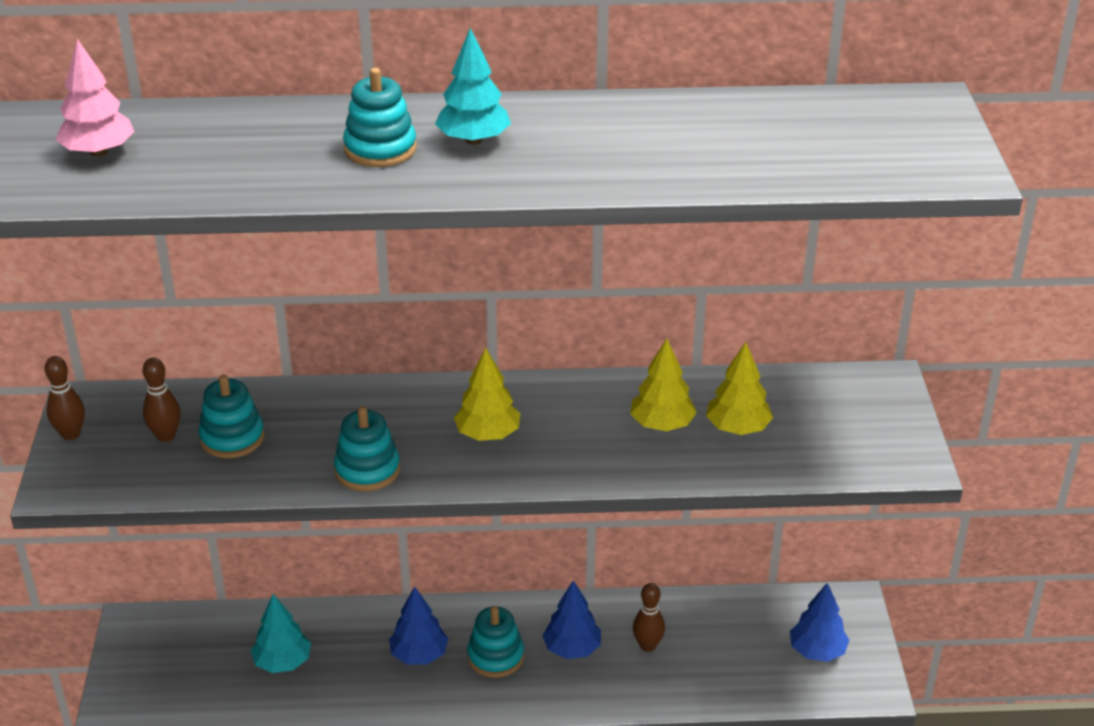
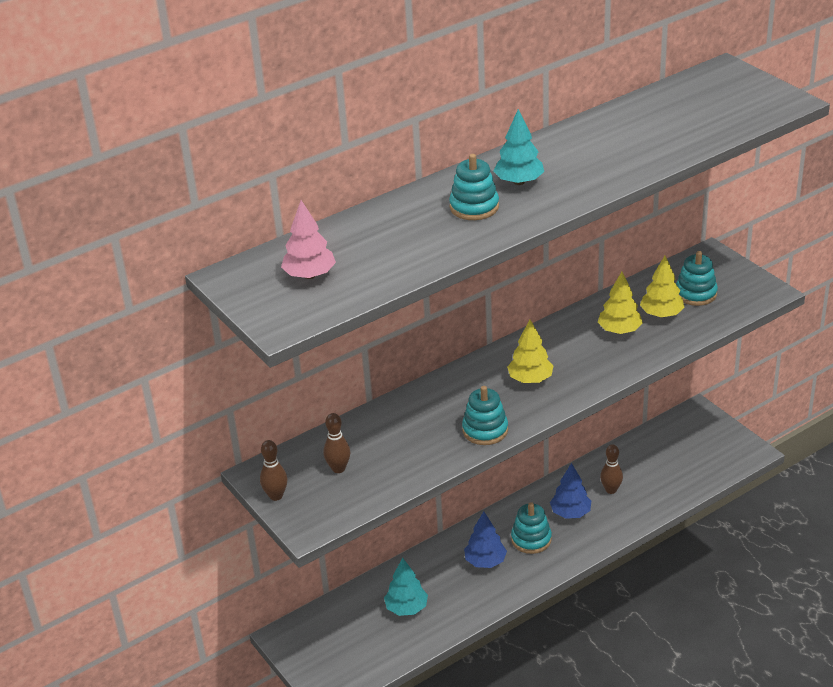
camera: 30 degrees left, 0 degrees up
(232, 438) = (381, 450): turquoise stacking toy -> turquoise stacking toy (696, 294)
(817, 651) = (704, 447): blue tree -> none

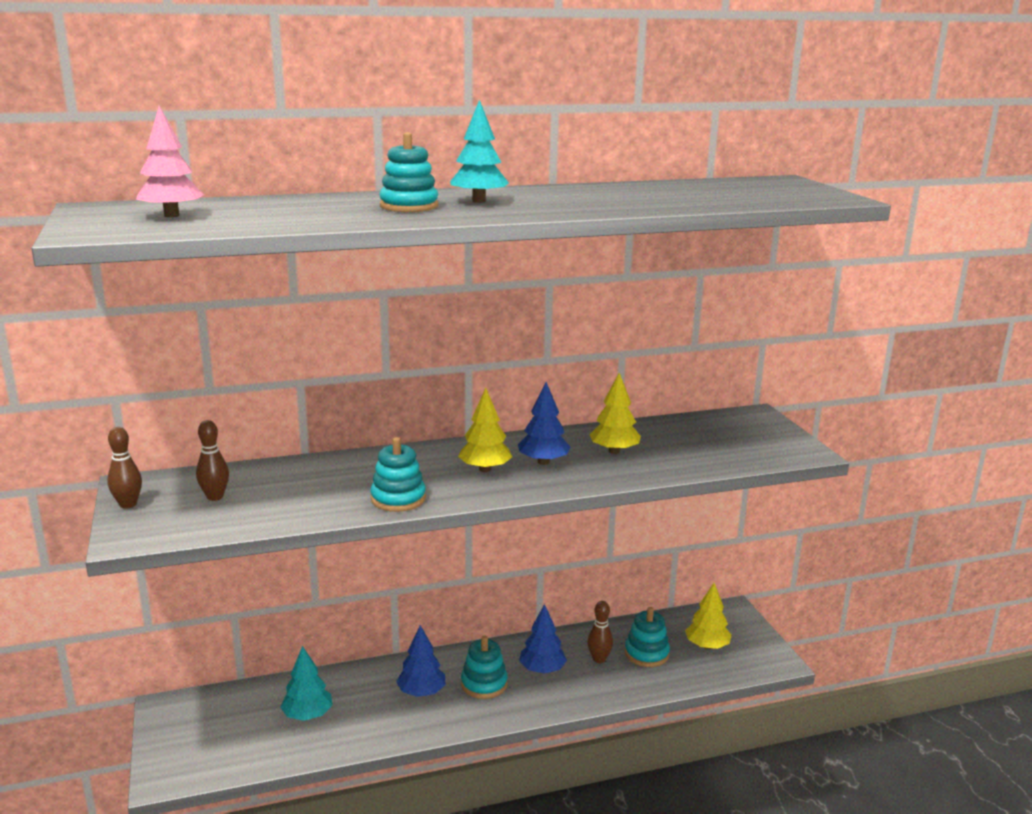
camera: 15 degrees right, 15 degrees down
(571, 358) = (543, 462): none -> blue tree
(661, 314) = (670, 447): yellow tree -> yellow tree (707, 646)
(696, 294) = (720, 439): turquoise stacking toy -> turquoise stacking toy (646, 653)

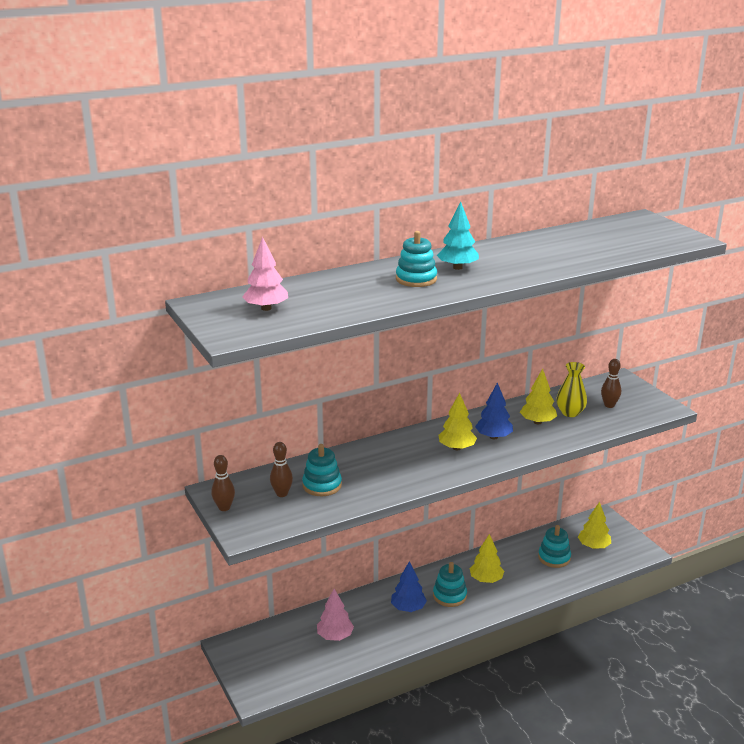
camera: 10 degrees left, 5 degrees up
(307, 715) = (335, 636): turquoise tree -> pink tree
(398, 499) = (411, 479): turquoise stacking toy -> turquoise stacking toy (322, 485)
(542, 670) = (486, 579): blue tree -> yellow tree
(599, 659) = (522, 566): brown bowling pin -> brown bowling pin (609, 405)
(665, 445) = (570, 413): none -> yellow vase

